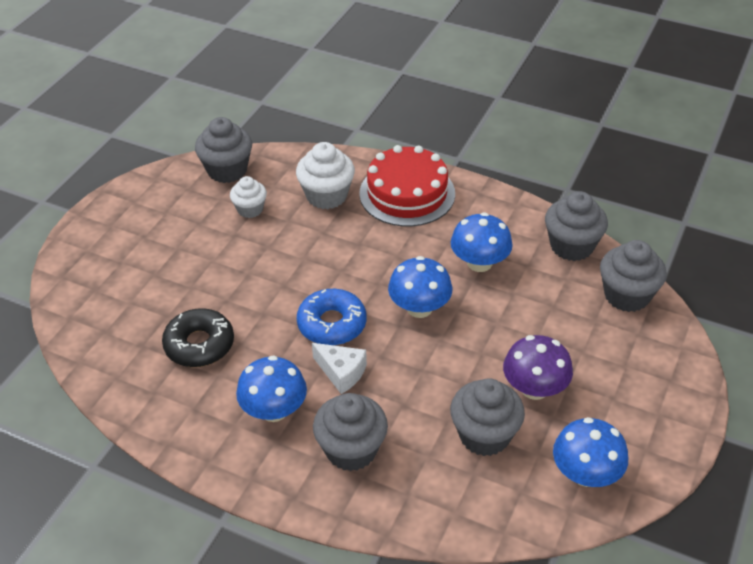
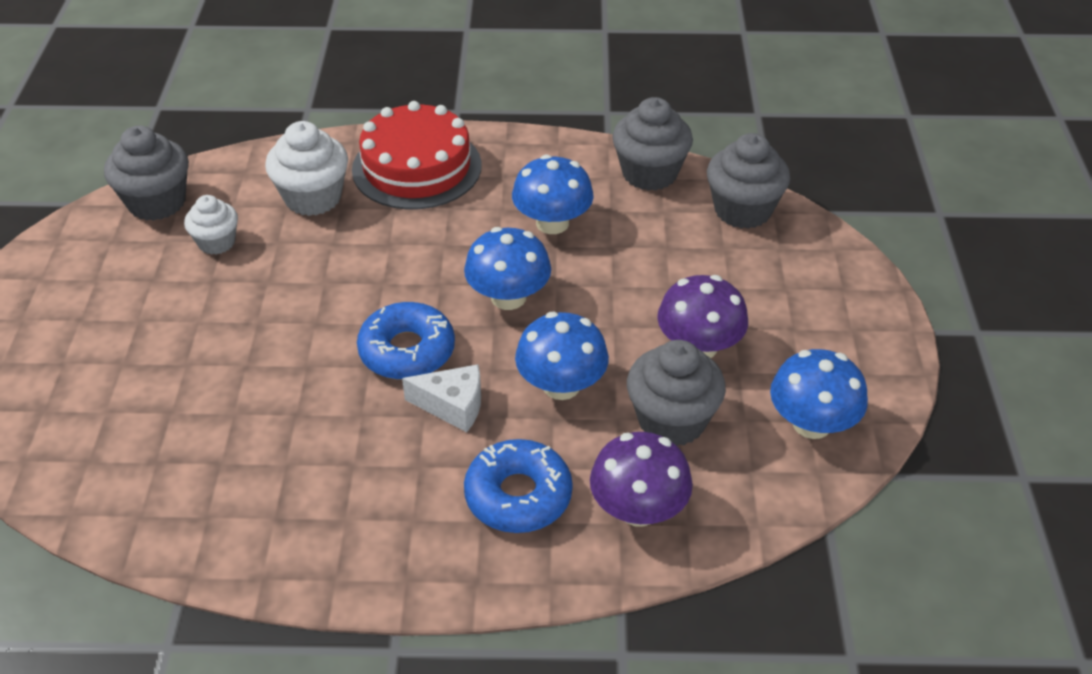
camera: 25 degrees left, 0 degrees up
(199, 345) = (239, 434): black donut -> none
(274, 410) = (389, 482): blue mushroom -> blue mushroom (561, 385)
(351, 450) = (518, 495): grey cupcake -> blue donut
(426, 489) = (638, 509): none -> purple mushroom

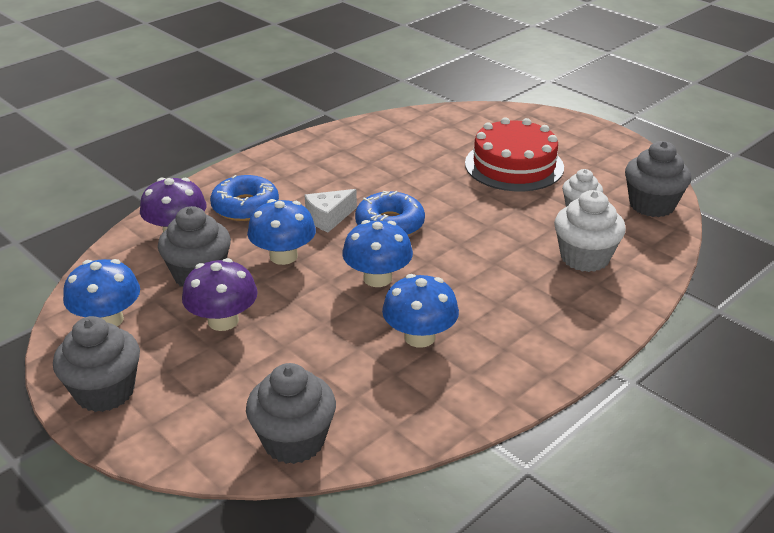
camera: 135 degrees right, 10 degrees down
(417, 167) = (567, 315): red cake -> red cake (514, 165)
(649, 173) = (406, 424): grey cupcake -> grey cupcake (105, 392)

